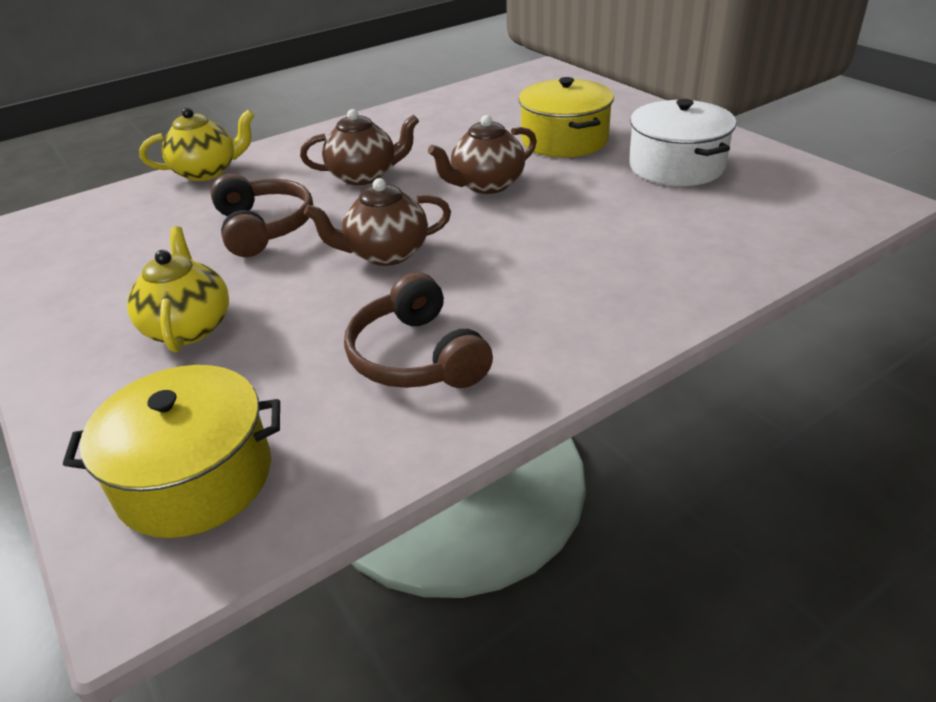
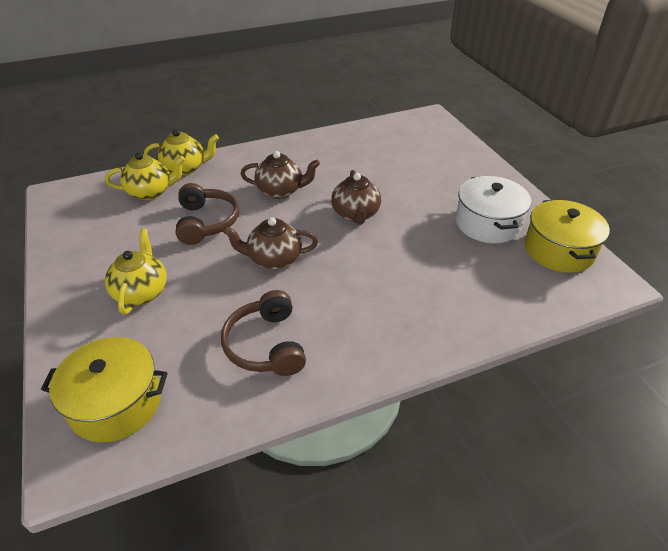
camera: 10 degrees right, 5 degrees up
(162, 206) = (151, 192): none -> yellow teapot
(486, 185) = (356, 214): brown teapot -> brown teapot turned 75 degrees counterclockwise
(564, 140) = (421, 185): yellow pot -> yellow pot (558, 250)

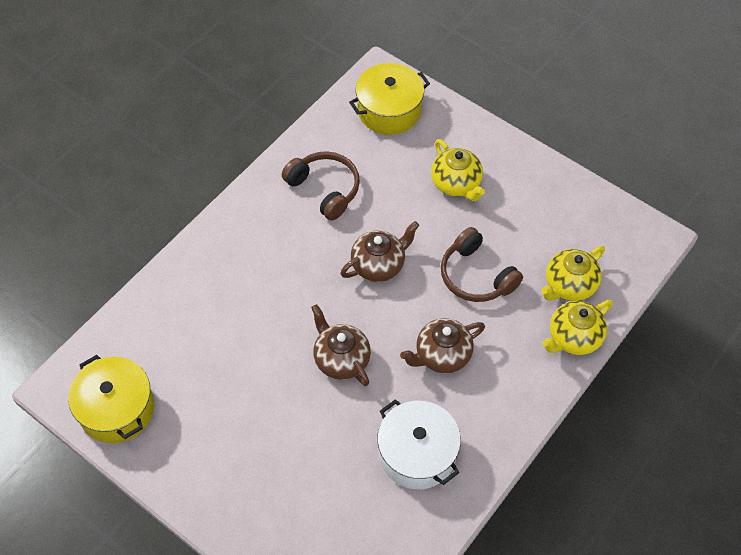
camera: 150 degrees right, 15 degrees up
(487, 223) = (199, 415): white pot -> white pot (417, 453)

